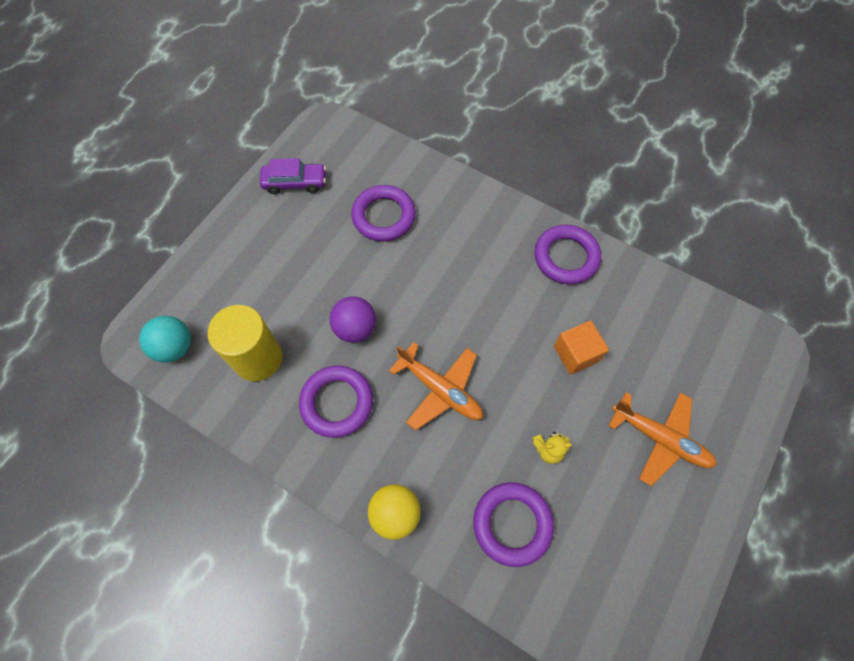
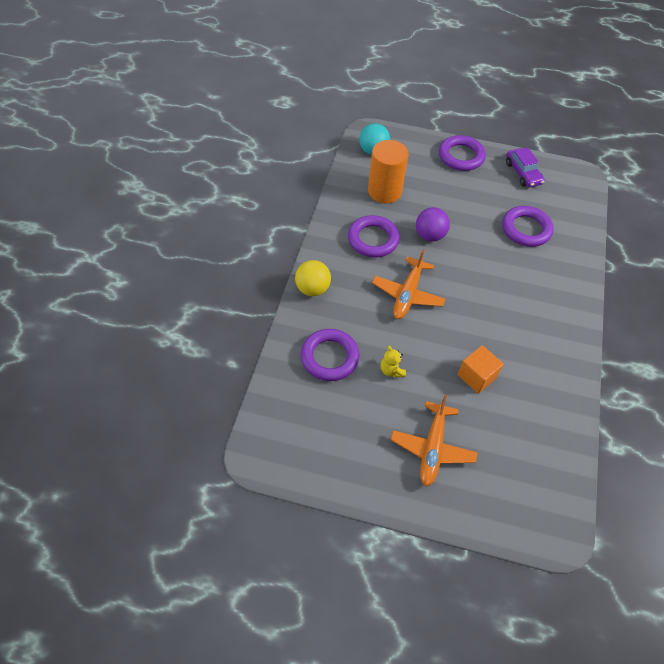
camera: 70 degrees right, 10 degrees down
(258, 358) = (384, 191): yellow cylinder -> orange cylinder
(566, 257) = (559, 355): purple ring -> purple ring (461, 156)

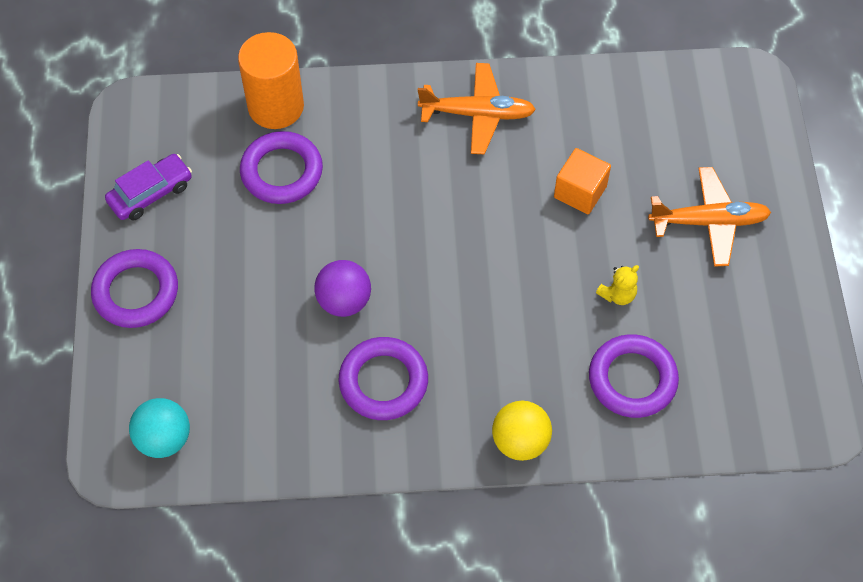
camera: 105 degrees left, 5 degrees up
(384, 191) = (265, 392): orange cylinder -> orange cylinder (276, 106)
(407, 294) = (476, 305): orange plane -> orange plane (477, 114)

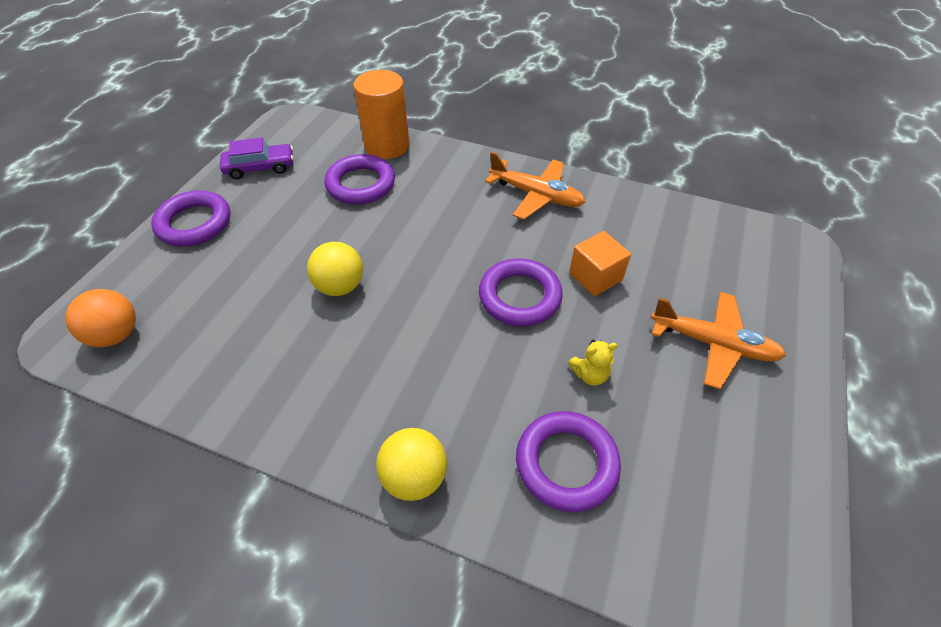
camera: 25 degrees right, 10 degrees down
(164, 439) = (116, 335): turquoise ball -> orange ball
(344, 301) = (340, 286): purple ball -> yellow ball
(383, 382) = (325, 363): purple ring -> purple ring (519, 296)

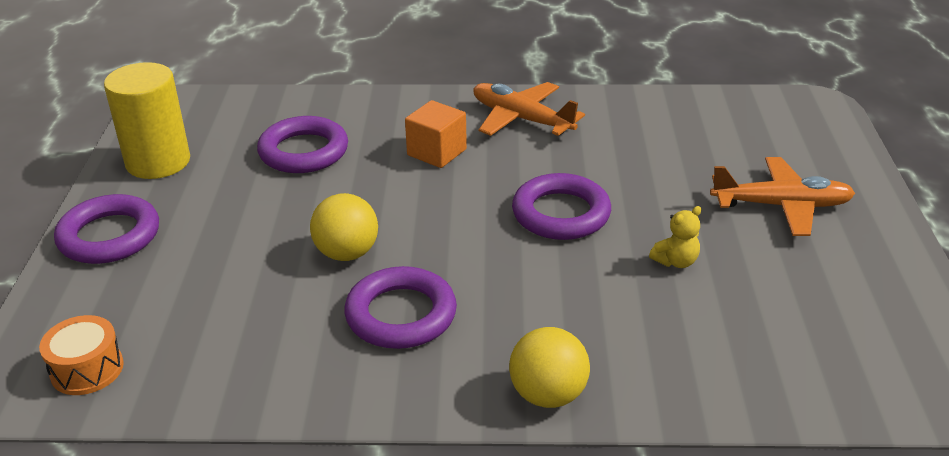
camera: 20 degrees left, 15 degrees down
(116, 335) = (87, 369): orange ball -> orange drum
(260, 168) = (158, 162): purple car -> yellow cylinder
(387, 146) = (311, 107): orange cylinder -> none
(536, 195) = (521, 119): orange plane -> orange plane turned 150 degrees counterclockwise
(566, 463) = (697, 339): purple ring -> purple ring (401, 315)
(595, 276) = (631, 177): orange cube -> orange cube (436, 152)

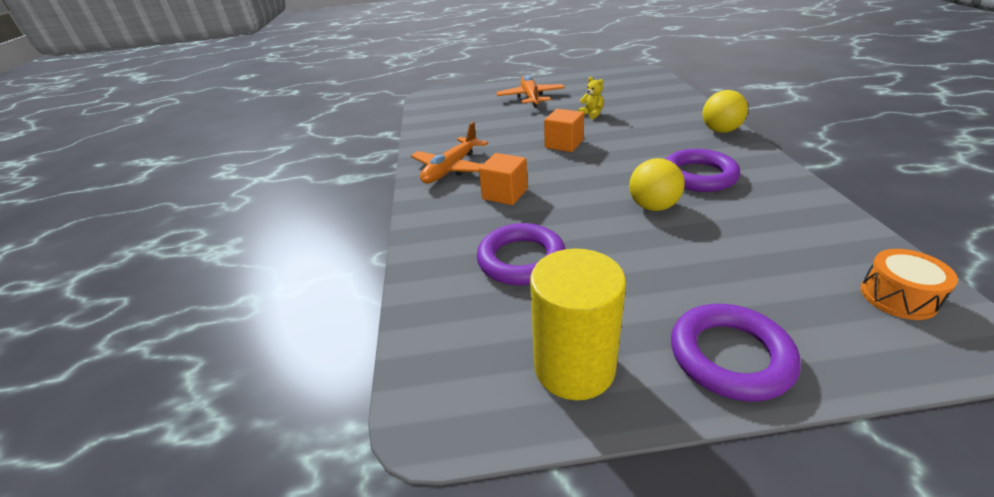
camera: 95 degrees left, 0 degrees up
(561, 214) = (564, 144): purple ring -> orange cube

